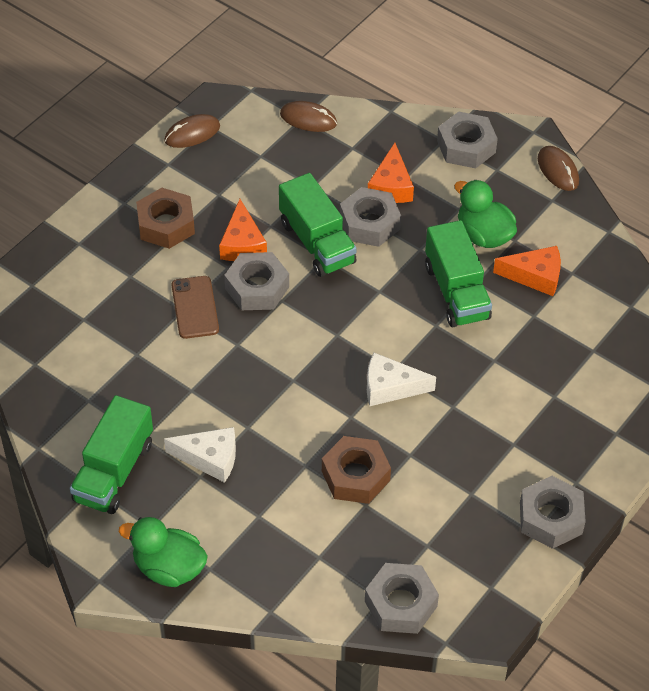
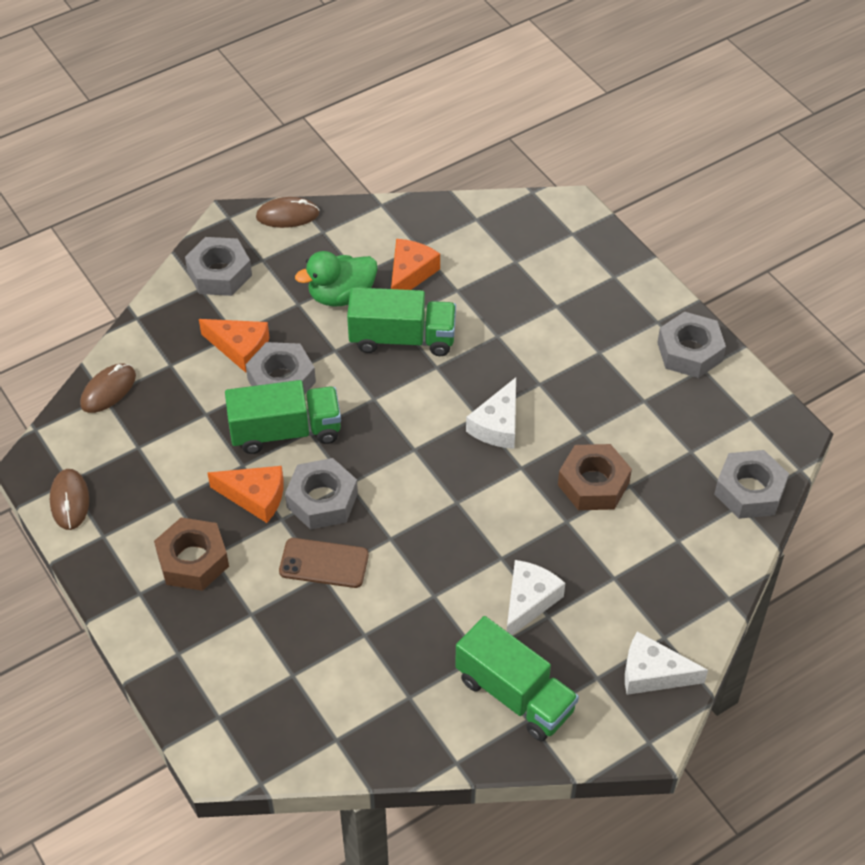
camera: 70 degrees left, 0 degrees up
(169, 568) = (653, 673): green duck -> white cheese

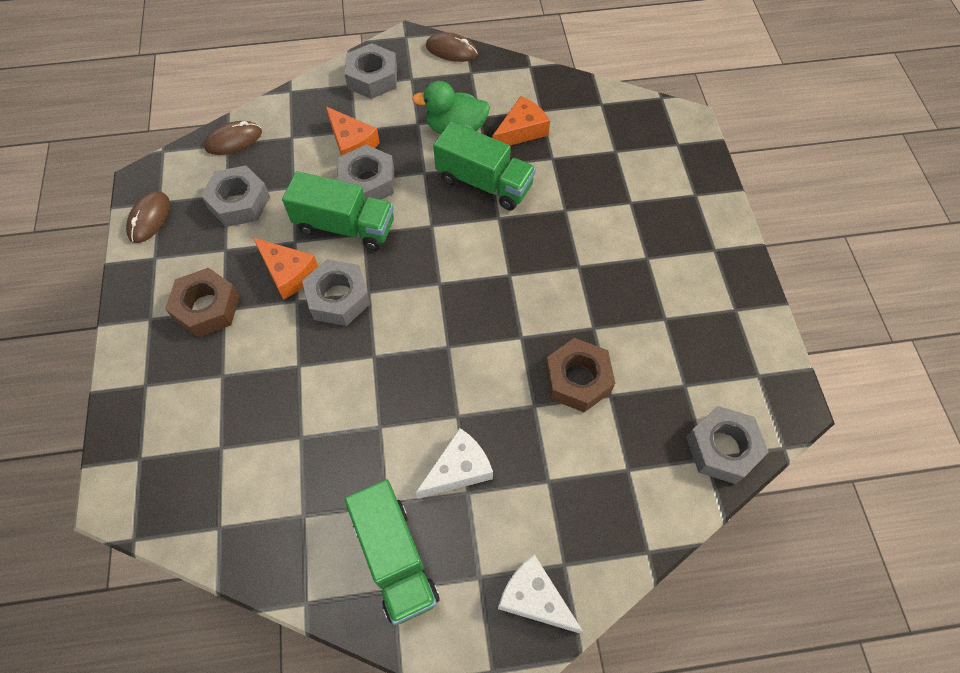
camera: 25 degrees right, 10 degrees up
(324, 563) = (306, 355): brown phone -> none
(497, 425) = (522, 289): white cheese -> none
(690, 352) = (731, 289): grey nut -> grey nut (239, 202)

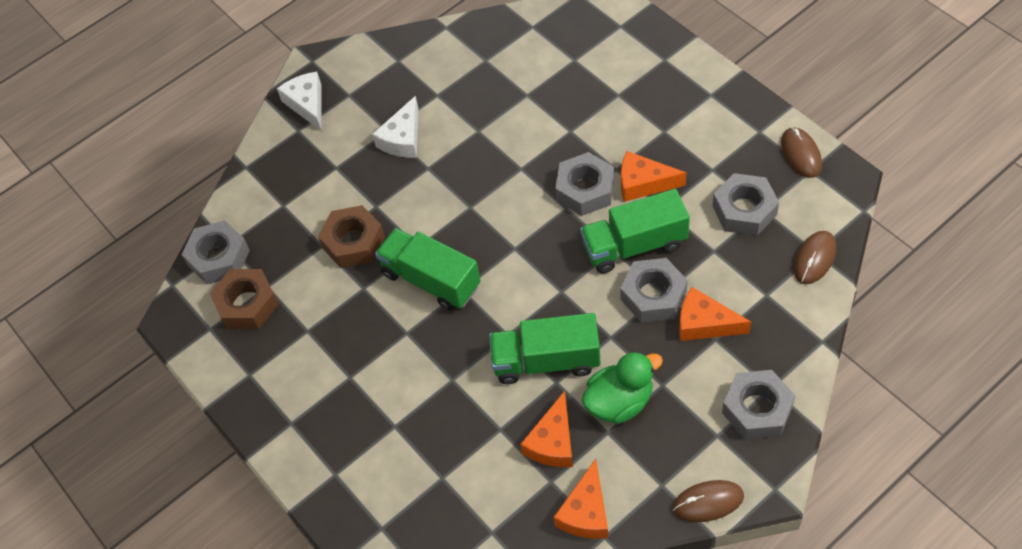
camera: 155 degrees right, 5 degrees down
(207, 308) = (678, 125): brown nut -> brown nut (247, 304)
(395, 558) = (408, 74): green truck -> green truck (431, 280)
(531, 83) = (586, 512): none -> orange cheese
(534, 598) = (307, 104): white cheese -> white cheese turned 120 degrees counterclockwise

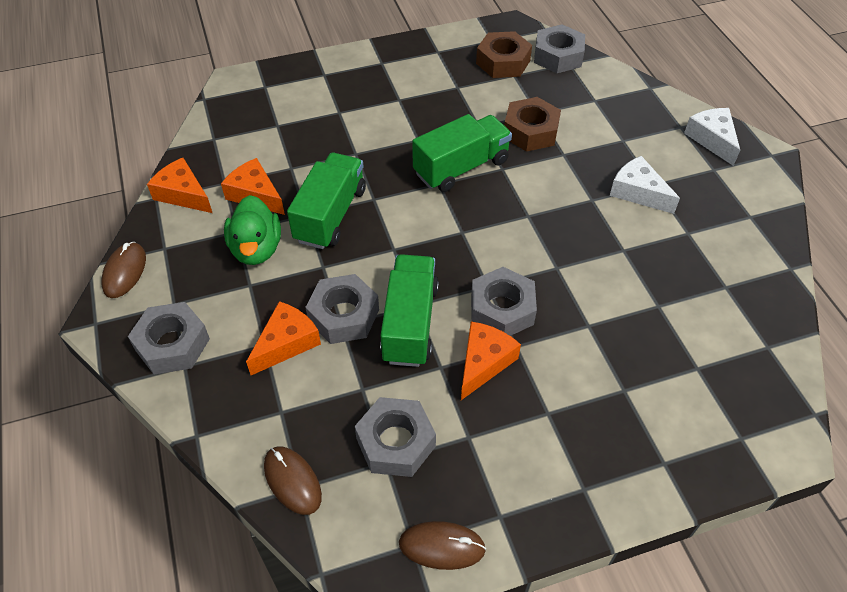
camera: 105 degrees right, 5 degrees down
(307, 104) = (712, 139): white cheese -> white cheese turned 105 degrees counterclockwise

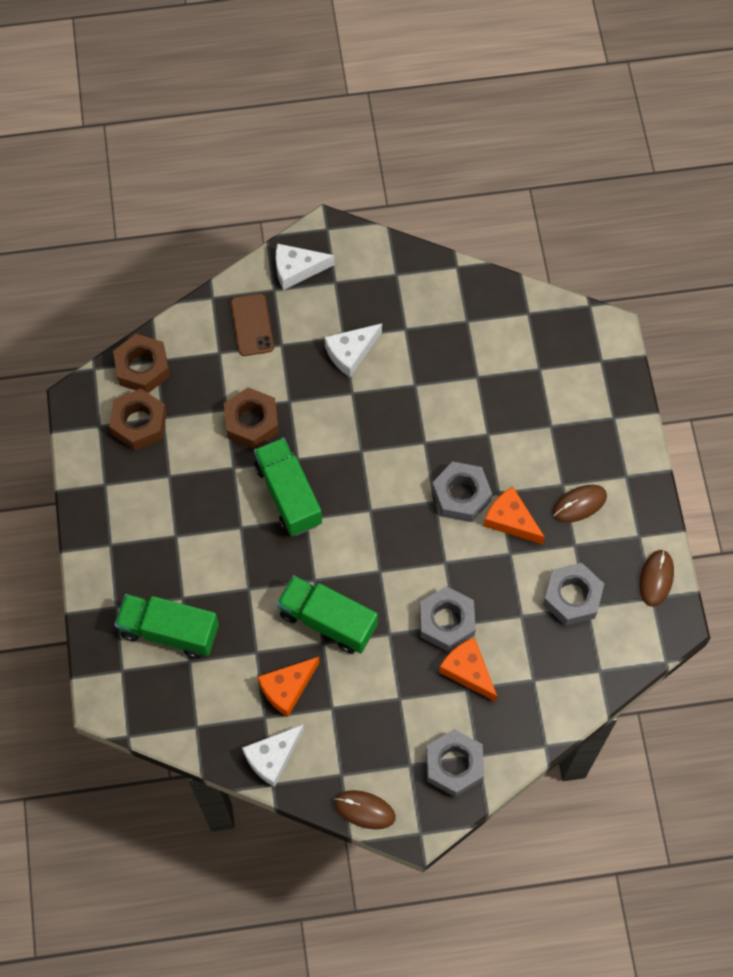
camera: 80 degrees left, 15 degrees up
(183, 194) = (272, 757): orange cheese -> white cheese
(256, 249) = (358, 690): green duck -> none
(292, 481) = (594, 675): brown mouse -> brown mouse (579, 504)
(410, 323) = (463, 570): green truck -> green truck (169, 631)
(558, 56) = (142, 368): grey nut -> brown nut
(634, 117) = (252, 325): none -> brown phone

